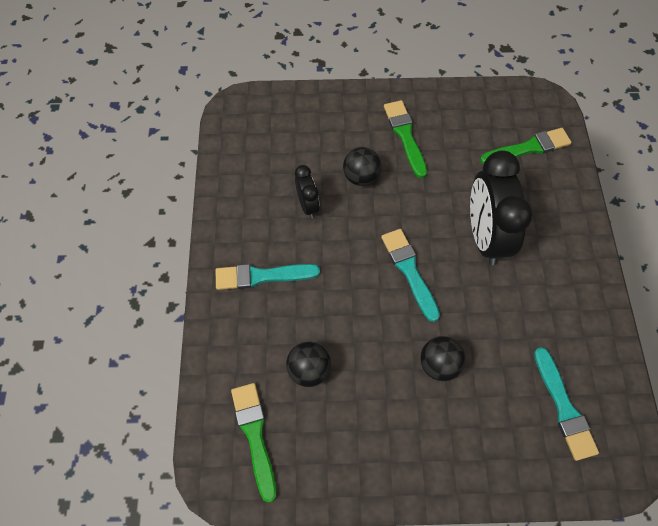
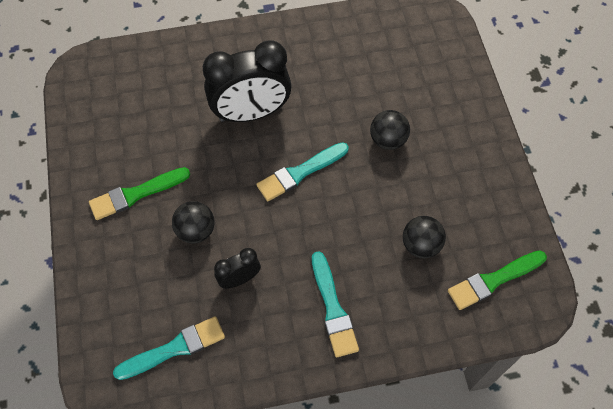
camera: 100 degrees left, 0 degrees up
(528, 148) = (142, 82): green brush -> none
(564, 408) = (401, 51): turquoise brush -> turquoise brush (175, 348)

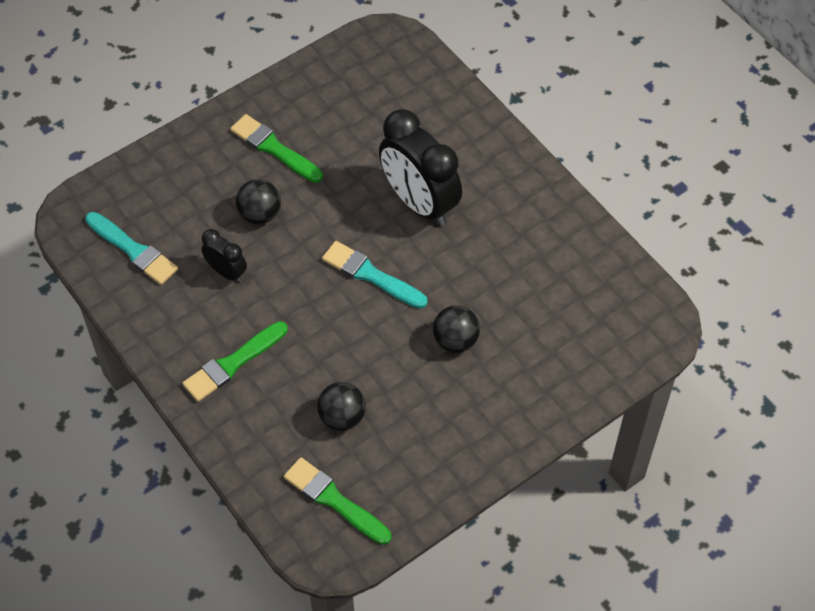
camera: 65 degrees right, 5 degrees down
(333, 308) = (233, 363): turquoise brush -> green brush

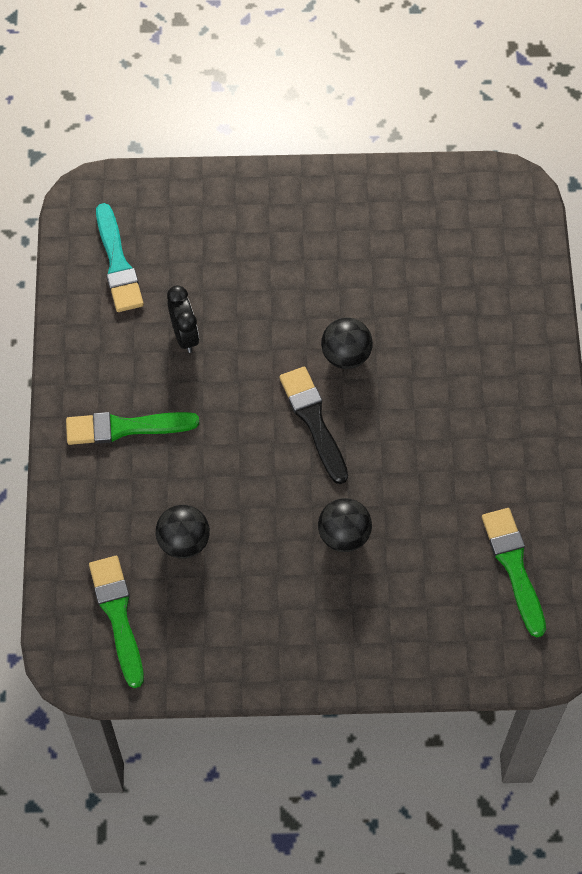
camera: 35 degrees right, 5 degrees up
(260, 214) = (256, 297): black ball -> black ball (346, 355)
(274, 148) = (318, 239): green brush -> green brush (514, 566)
(371, 275) = (314, 421): turquoise brush -> black brush
(419, 202) = (415, 377): black clock -> none

